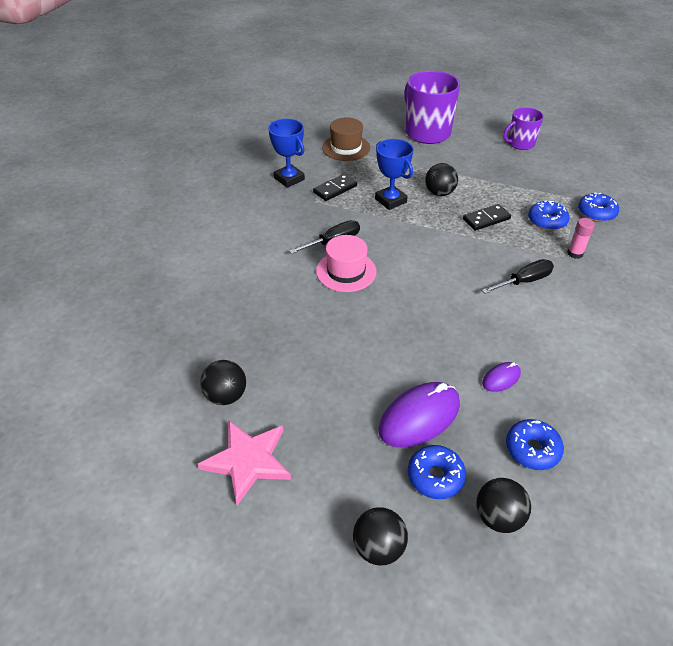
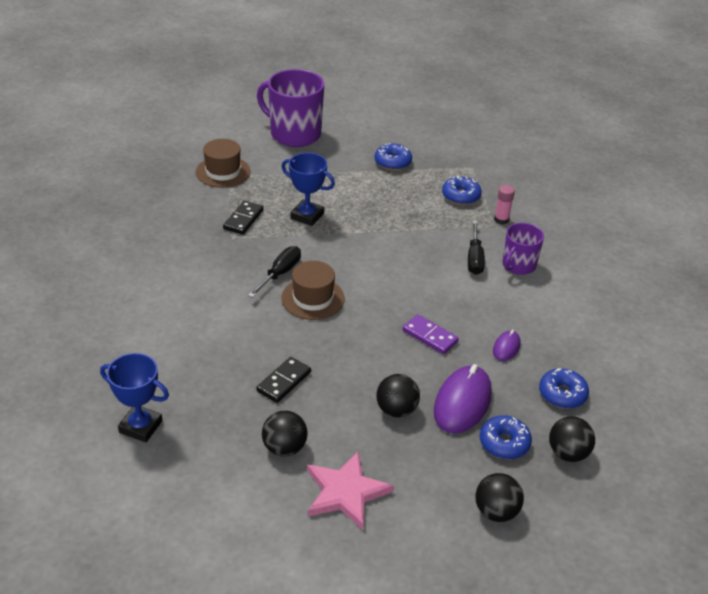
camera: 30 degrees left, 5 degrees down
(289, 179) = (187, 222): blue trophy -> blue trophy (140, 427)
(346, 271) = (313, 298): pink hat -> brown hat
(430, 340) = (430, 336): none -> purple domino
(439, 193) = (348, 195): black ball -> black ball (396, 410)
(486, 219) = (407, 209): black domino -> black domino (284, 381)
(520, 143) = (391, 124): purple mug -> purple mug (518, 265)
(523, 281) = (474, 258): black screwdriver -> black screwdriver turned 150 degrees clockwise
(596, 213) = (497, 176): blue donut -> blue donut (392, 162)

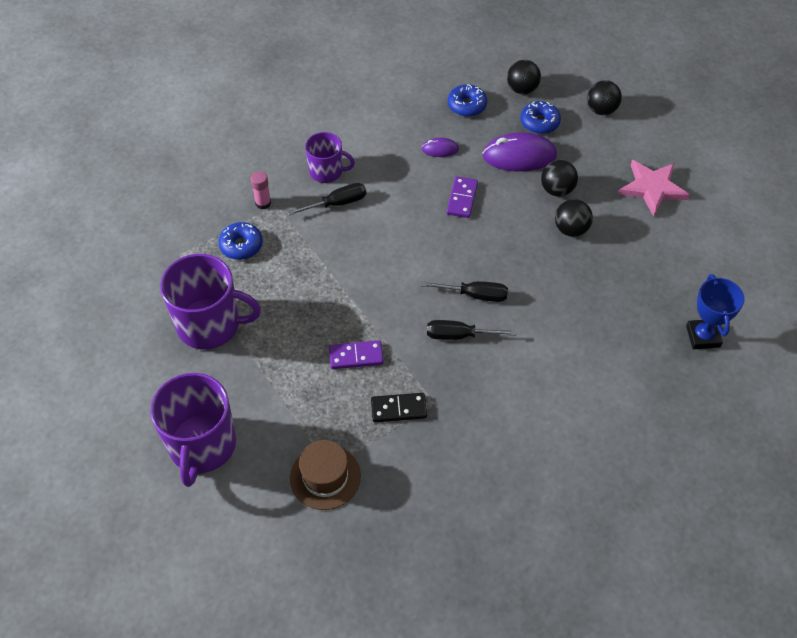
camera: 115 degrees left, 15 degrees up
(284, 381) = (584, 269): black domino -> none
(284, 448) = (645, 238): black ball -> black ball (571, 229)
(307, 216) = (356, 356): blue trophy -> purple domino
(313, 298) = (474, 295): brown hat -> black screwdriver
(392, 162) = (210, 324): blue donut -> purple mug

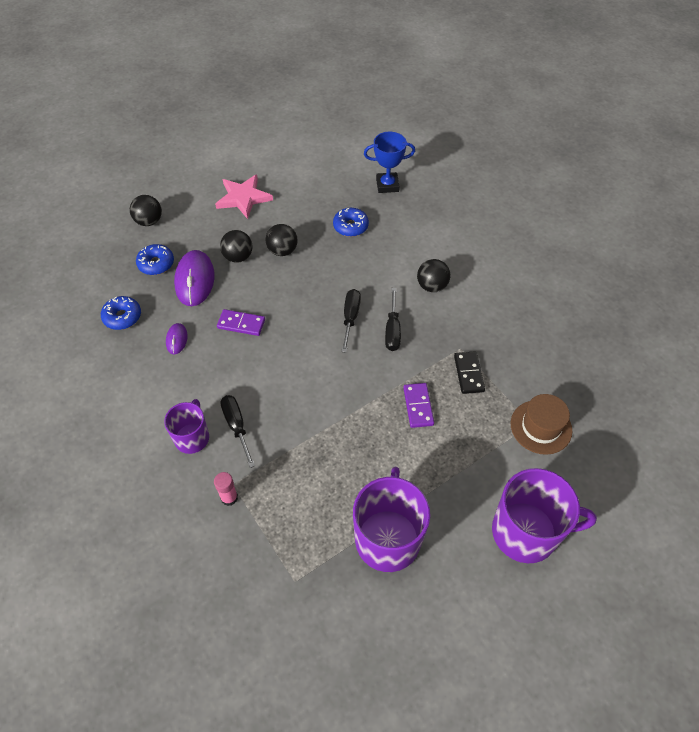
camera: 90 degrees left, 0 degrees up
(241, 245) = (286, 515): blue donut -> blue donut (350, 226)
(522, 89) = (110, 274): black ball -> black ball (432, 286)

